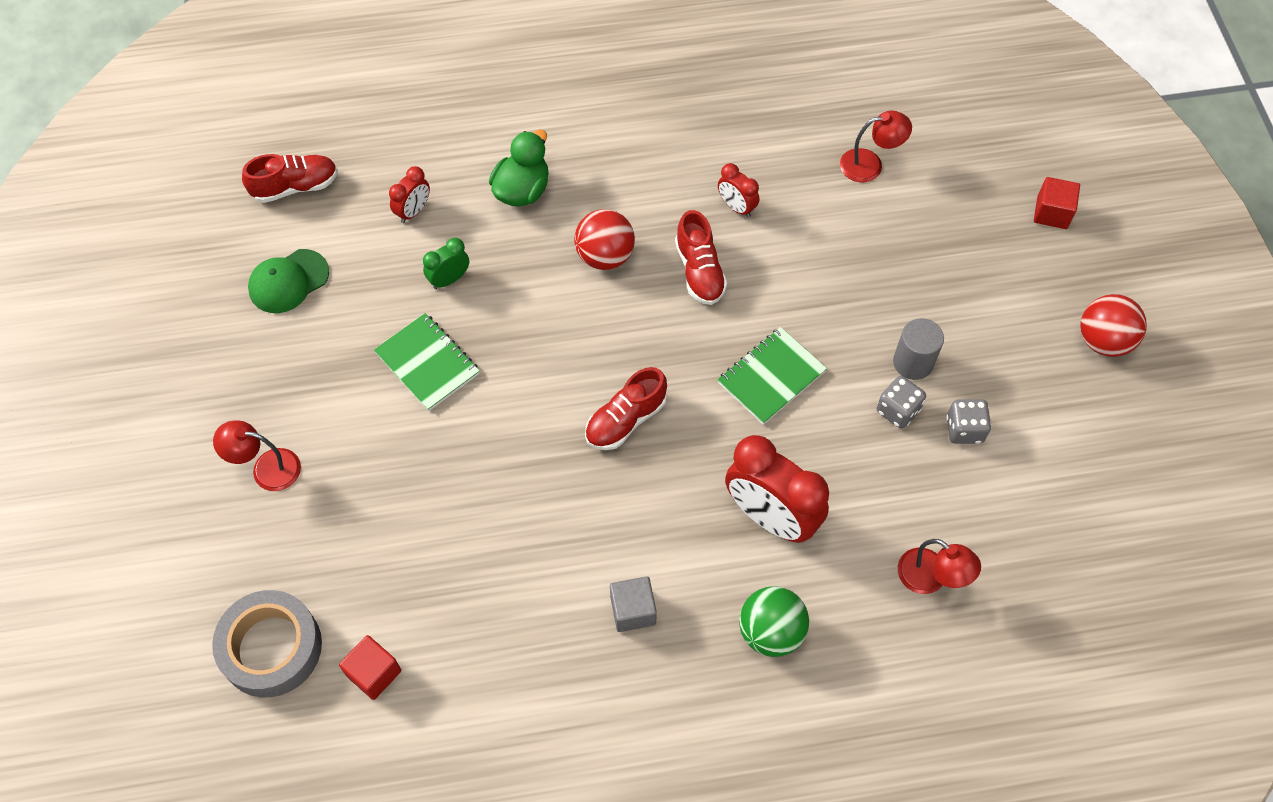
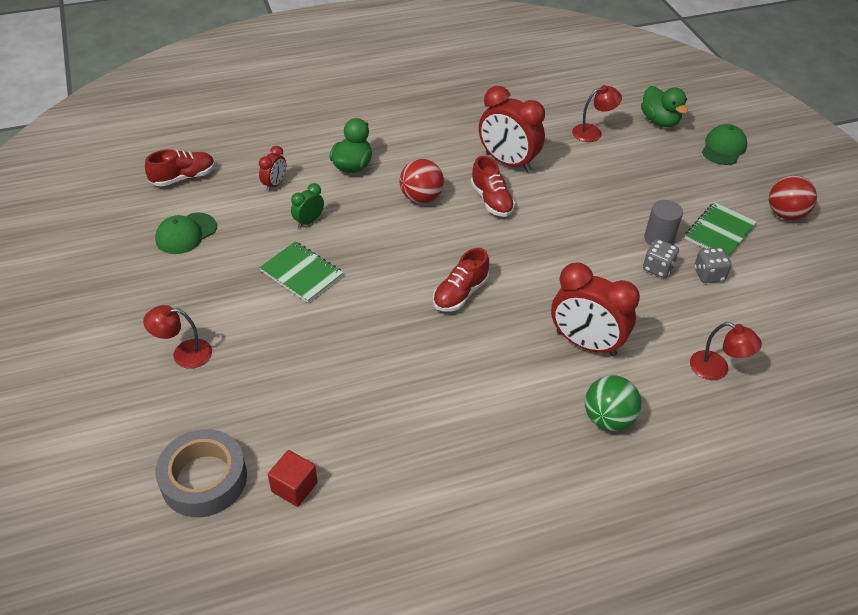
camera: 10 degrees left, 15 degrees down
(633, 610) = (496, 417): grey cube -> none
(736, 207) = (508, 162): red clock -> red clock, size x2.04
(771, 377) = (560, 257): green notebook -> green notebook (719, 232)
(972, 153) = (659, 121): none -> green duck
(1052, 213) = (723, 148): red cube -> green cap

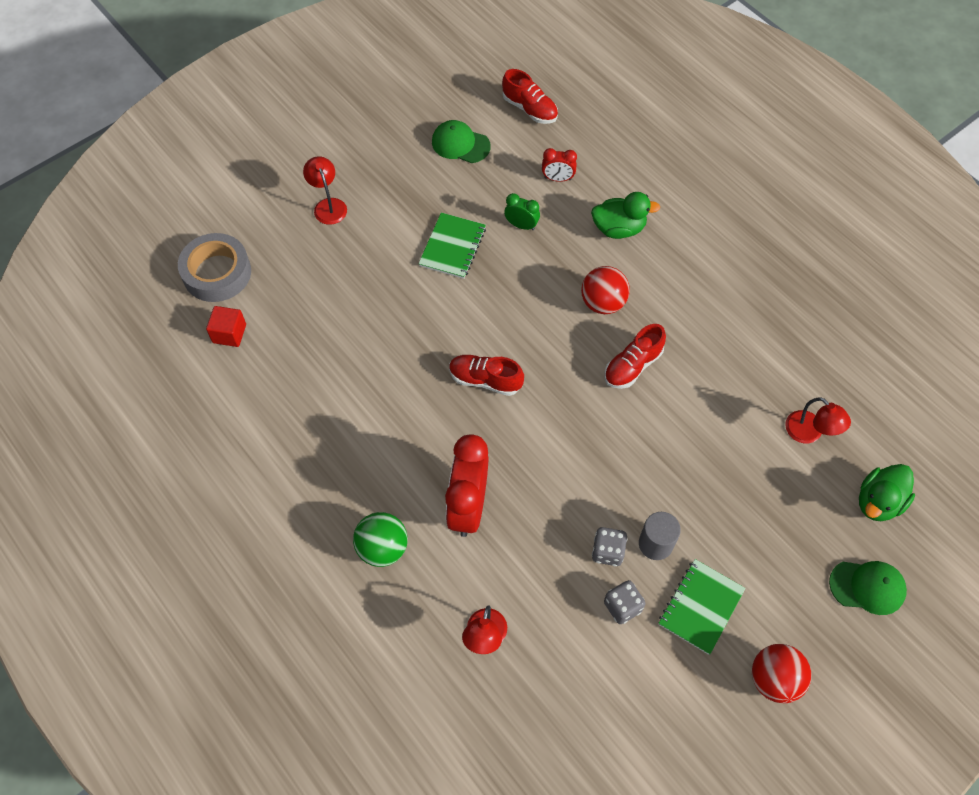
camera: 70 degrees right, 15 degrees up
(508, 162) = (703, 362): red clock -> none
(719, 232) = (700, 607): green notebook -> green notebook turned 75 degrees counterclockwise

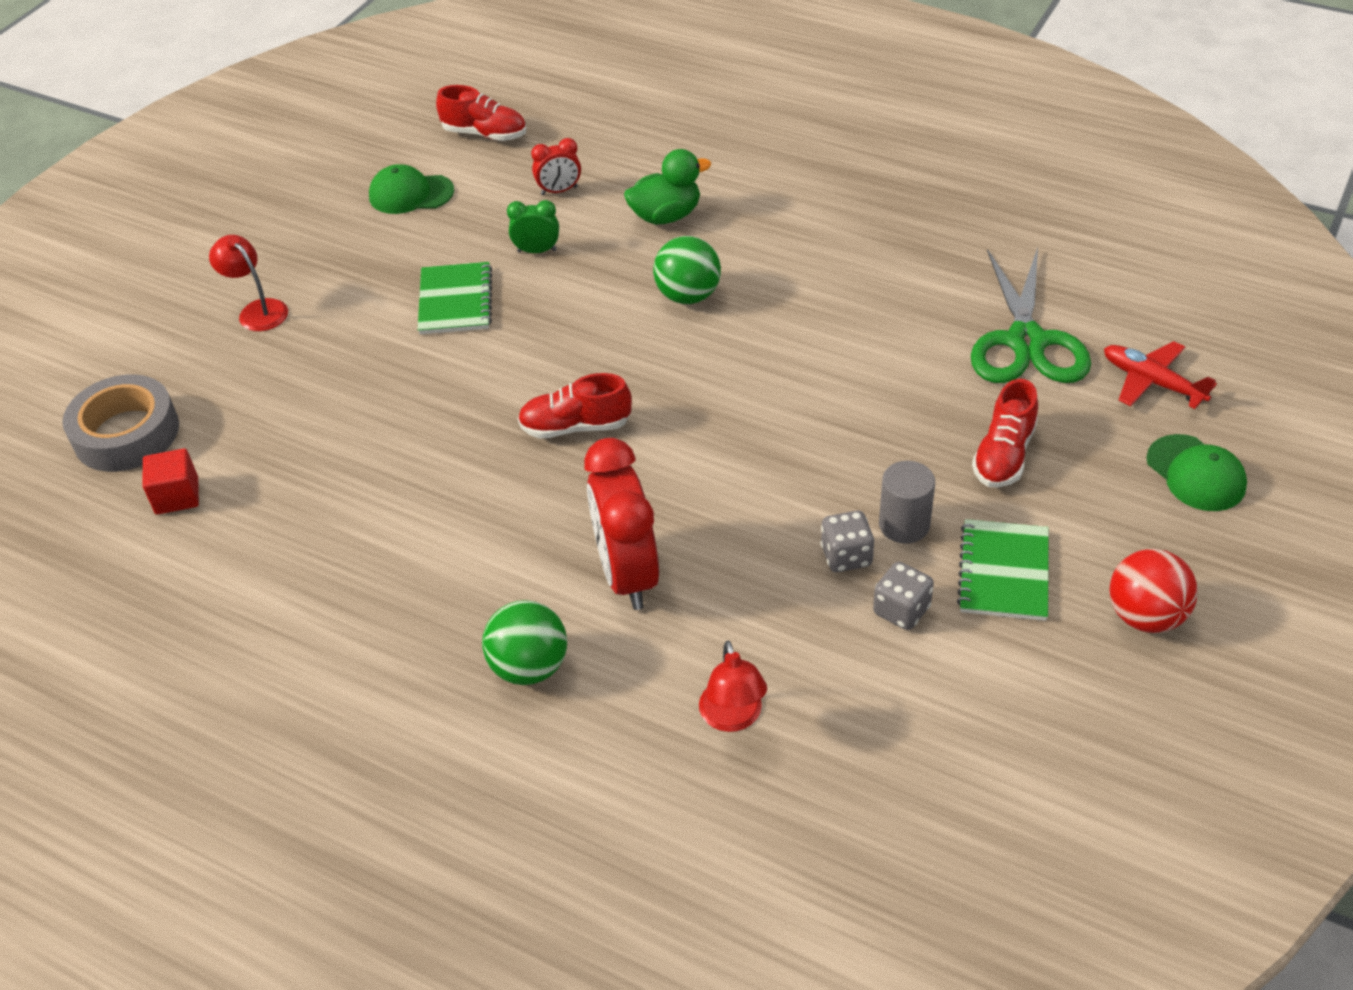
camera: 20 degrees left, 15 degrees down
(603, 303) = (688, 296): red ball -> green ball
(632, 366) = (764, 347): red shoe -> red shoe (1003, 455)
(809, 433) = (1026, 342): red lamp -> green scissors
(867, 587) = (1196, 473): green cap -> green cap turned 75 degrees clockwise
(878, 502) = (1152, 382): green duck -> red plane

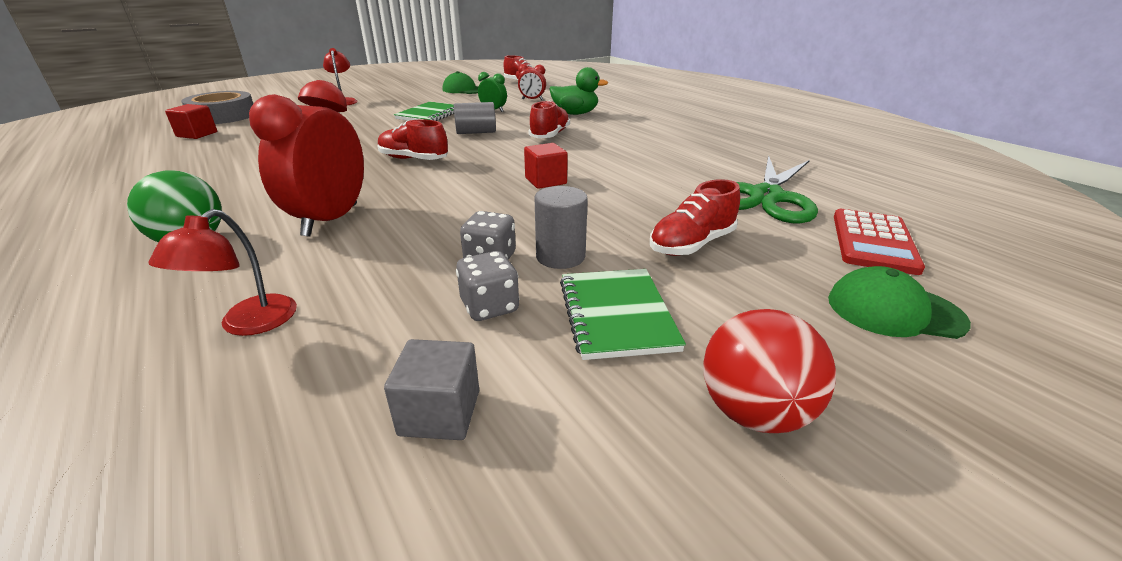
camera: 25 degrees right, 15 degrees down
(581, 327) = (476, 132): none -> grey cylinder
(688, 296) = (550, 135): green ball -> red shoe
(780, 406) = (545, 181): none -> red cube
(959, 712) = (440, 413): none -> grey cube
(1003, 572) = (616, 314): green notebook -> green notebook turned 45 degrees counterclockwise
(1152, 382) = (873, 242): red plane -> red calculator
(1196, 473) = (894, 310): green cap -> green cap turned 105 degrees clockwise

